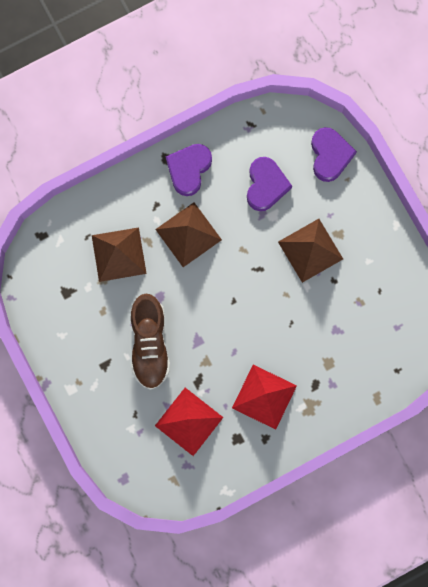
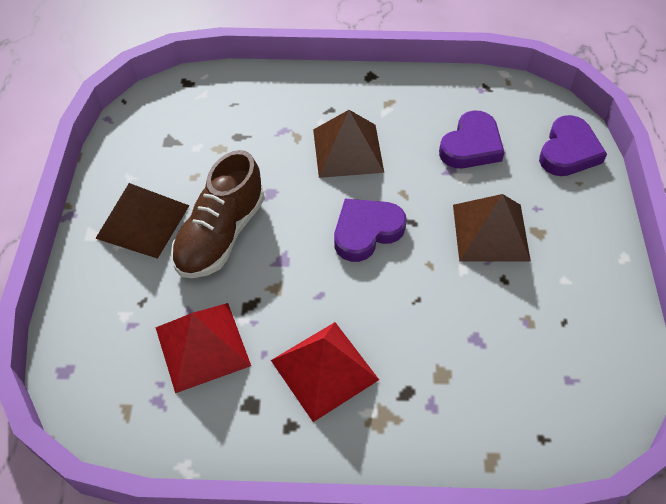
camera: 30 degrees right, 25 degrees down
(118, 254) = (255, 133): brown pyramid -> brown pyramid (143, 221)
(189, 169) = (389, 95): purple heart -> purple heart (366, 231)

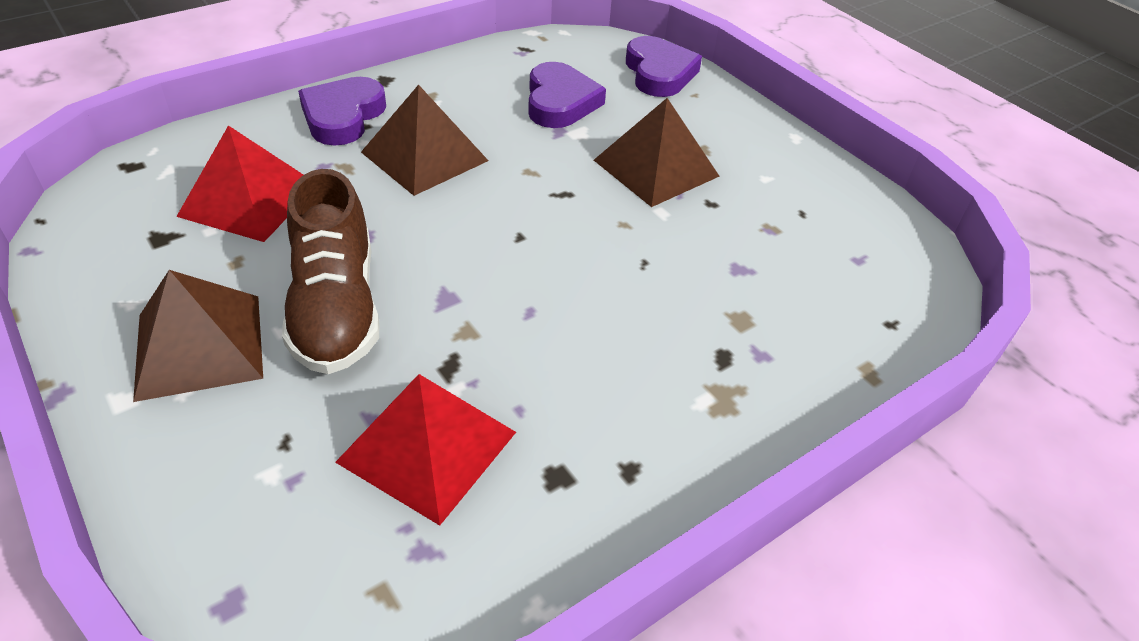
camera: 40 degrees left, 10 degrees down
(324, 370) = (611, 385): red pyramid -> red pyramid (249, 200)
(366, 231) = (523, 224): purple heart -> purple heart (343, 116)

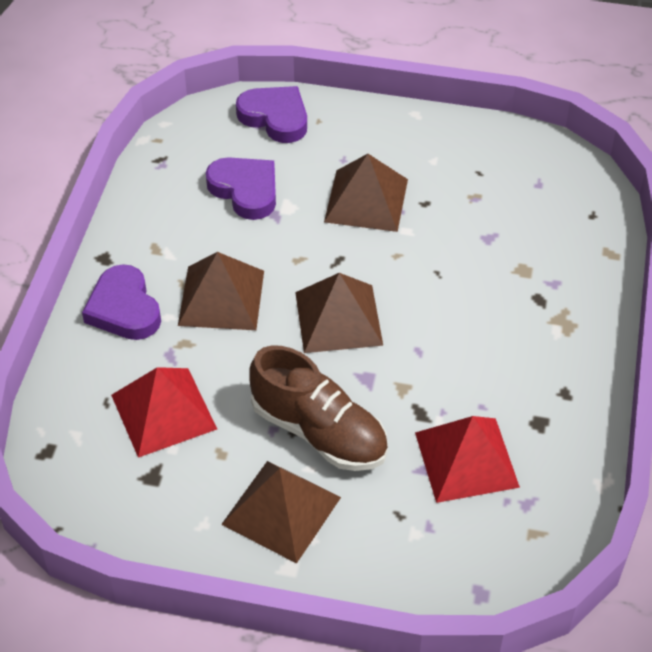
camera: 40 degrees left, 5 degrees up
(495, 234) = (338, 318): none -> brown pyramid

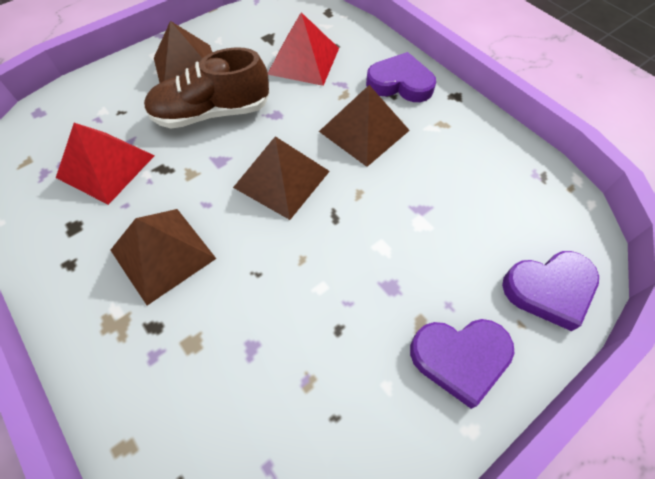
camera: 130 degrees right, 10 degrees up
(245, 190) = (463, 207): purple heart -> purple heart (460, 358)
(366, 200) = (382, 284): brown pyramid -> brown pyramid (163, 254)

